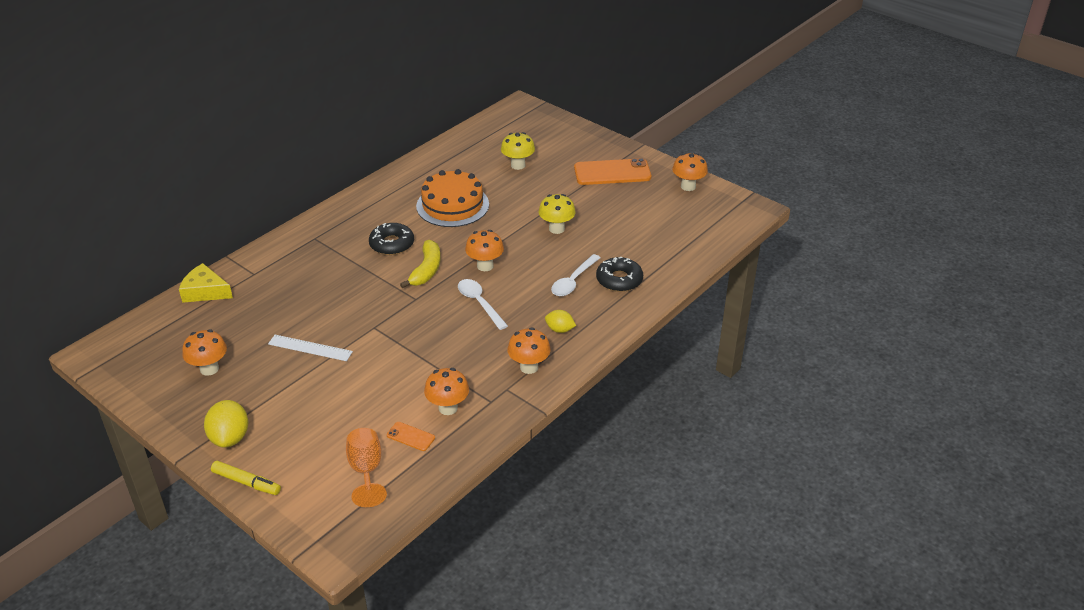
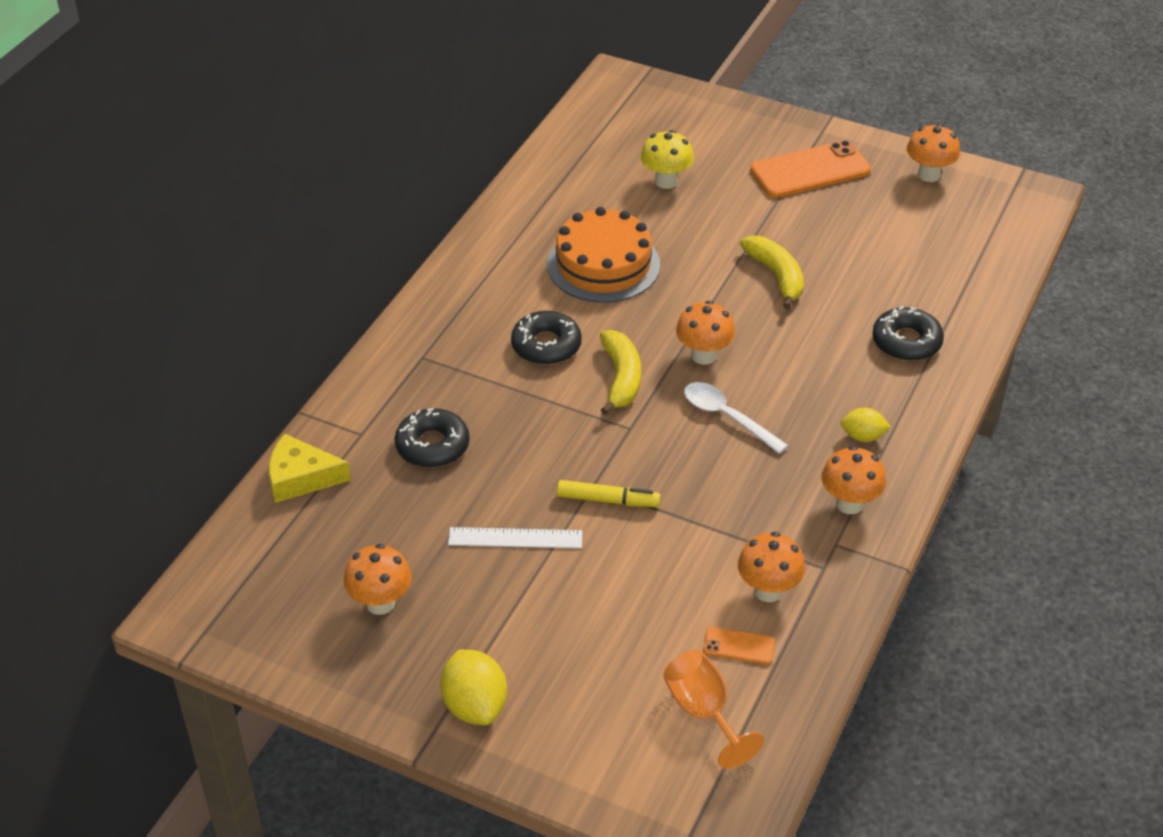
camera: 15 degrees left, 5 degrees up
(246, 482) = (539, 770): yellow marker -> yellow marker (608, 500)
(291, 287) = (432, 446): none -> black donut
(556, 229) = (776, 276): yellow mushroom -> yellow banana
(573, 281) = (843, 356): white spoon -> none

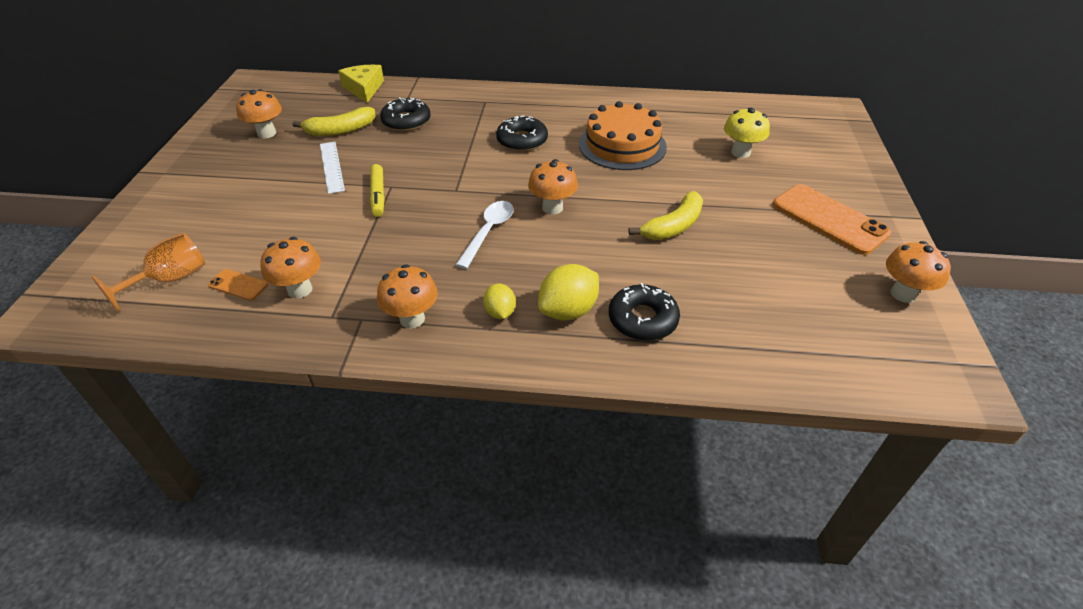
camera: 70 degrees right, 0 degrees up
(475, 706) = (181, 182): yellow lemon -> yellow lemon (568, 311)
(621, 378) = (505, 176): yellow banana -> yellow banana (340, 130)
(739, 646) = (238, 285): orange phone -> orange phone turned 60 degrees counterclockwise

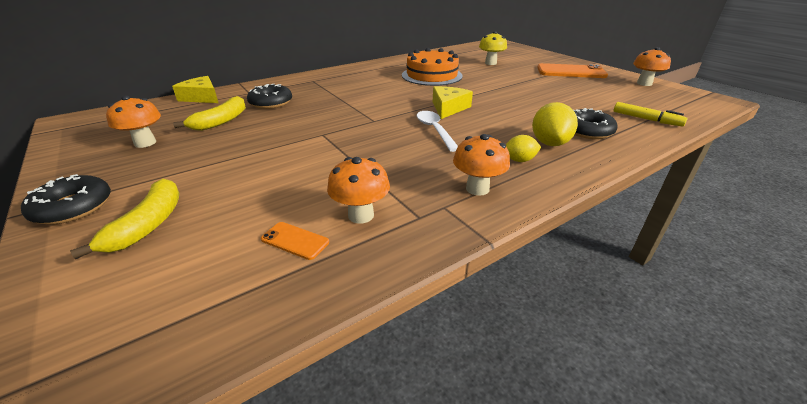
camera: 40 degrees left, 10 degrees down
(170, 280) = (205, 275): orange goblet -> none
(238, 285) = (295, 241): orange phone -> orange phone turned 45 degrees clockwise
(331, 167) = (250, 141): white ruler -> none
(378, 195) = (321, 141): yellow marker -> yellow marker (646, 119)
(500, 312) = (519, 160): yellow lemon -> yellow lemon turned 45 degrees counterclockwise
(522, 140) = (371, 89): black donut -> black donut (73, 207)
(552, 208) = (448, 108): orange mushroom -> yellow cheese
(673, 226) = (520, 94): yellow banana -> yellow banana (148, 224)

